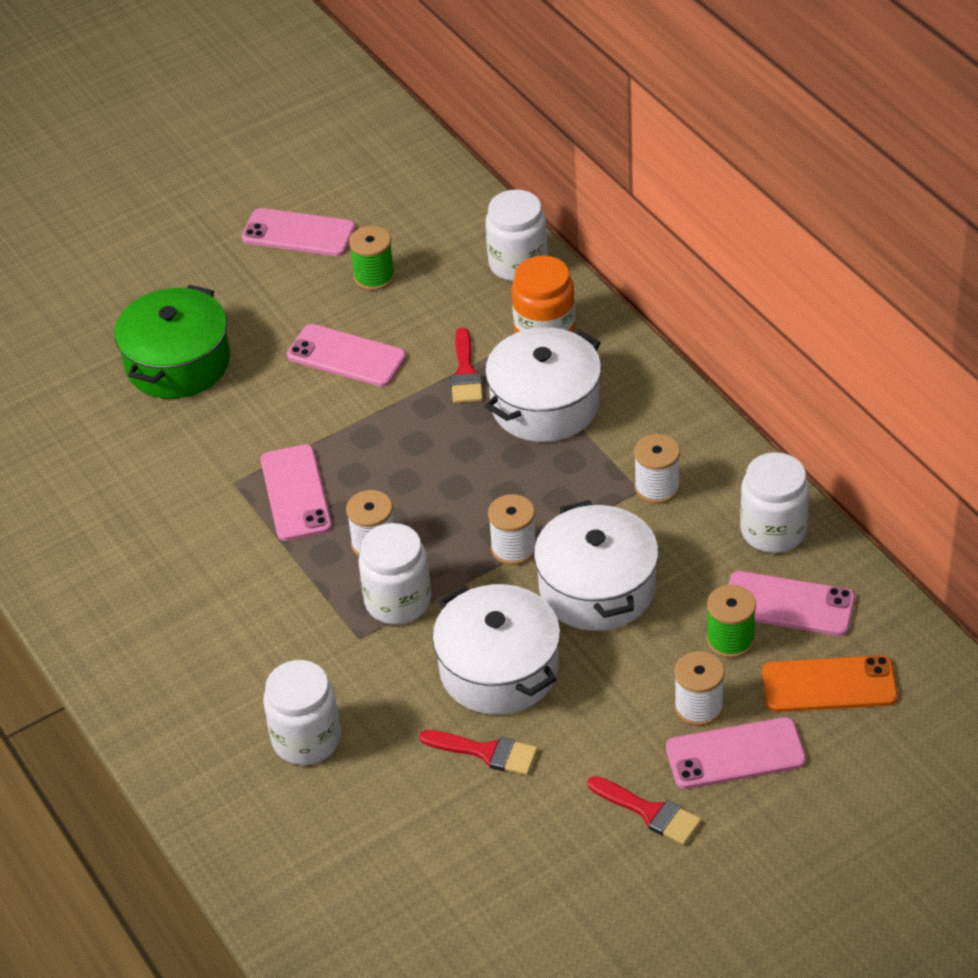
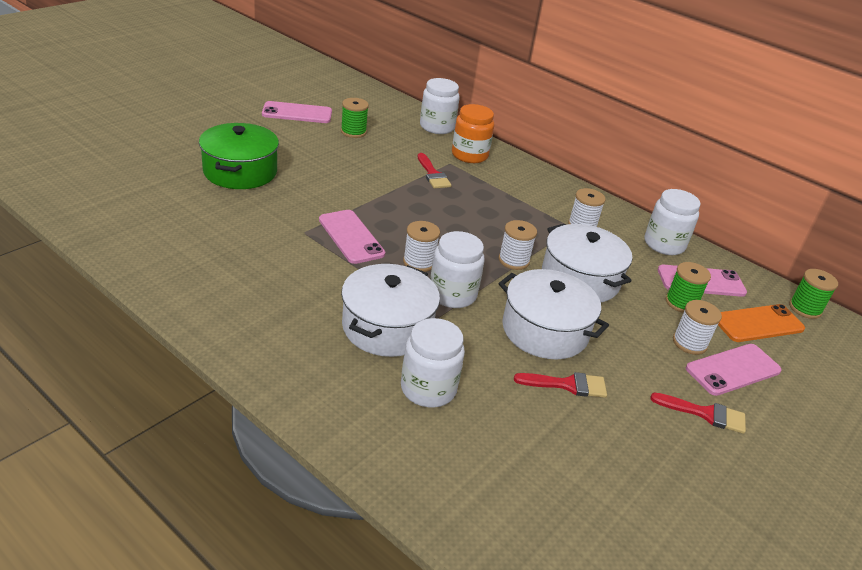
camera: 25 degrees left, 10 degrees down
(346, 356) = (353, 167): pink phone -> none
(545, 404) = (490, 188): white pot -> white pot (387, 327)
(928, 665) = (805, 308): none -> green spool

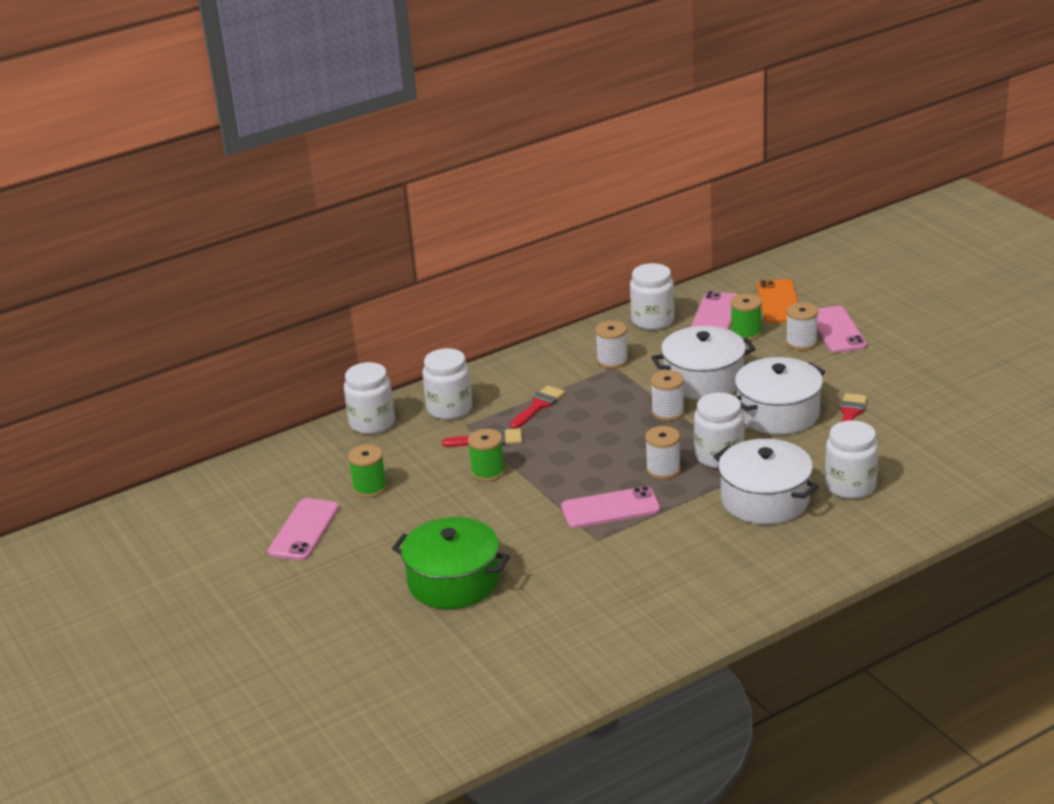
camera: 65 degrees left, 5 degrees down
(469, 155) = (449, 409): orange jar -> white jar
(705, 414) = (887, 356): red brush -> red brush (538, 406)
(805, 308) = (760, 273): green spool -> green spool (488, 472)

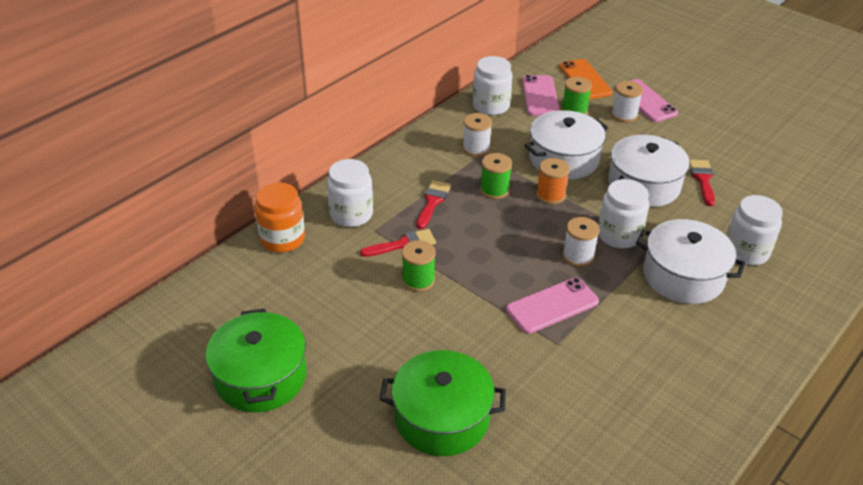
camera: 20 degrees left, 10 degrees up
(304, 530) = (261, 377): pink phone -> green pot
(370, 488) = (309, 315): green spool -> green spool (494, 190)
(372, 423) = (282, 239): white jar -> orange jar
(668, 412) = (550, 195): white spool -> orange spool

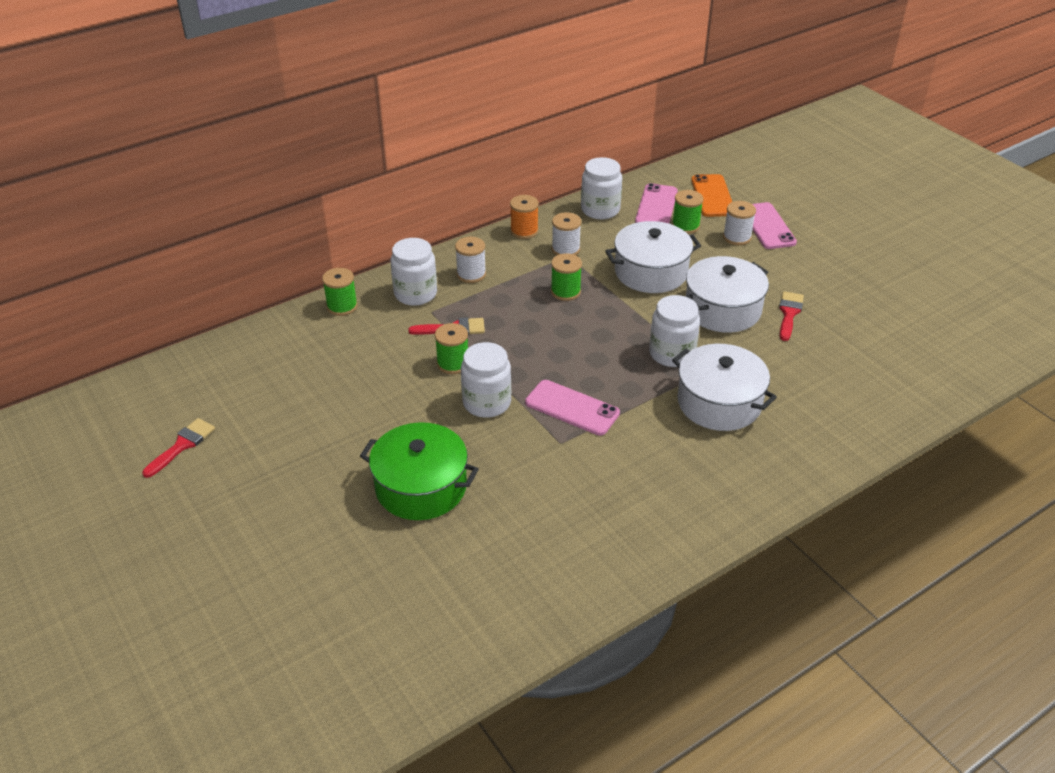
camera: 15 degrees right, 0 degrees up
(261, 377) = (273, 423): green pot -> none
(282, 239) = (342, 306): orange jar -> green spool
(432, 202) = (499, 294): red brush -> red brush (182, 445)
(550, 195) = (620, 305): orange spool -> orange spool (524, 231)
(552, 305) = (572, 408): pink phone -> pink phone turned 45 degrees clockwise
(578, 256) = (620, 366): white spool -> white spool (471, 274)
(746, 252) = (798, 390): white jar -> white jar (487, 403)

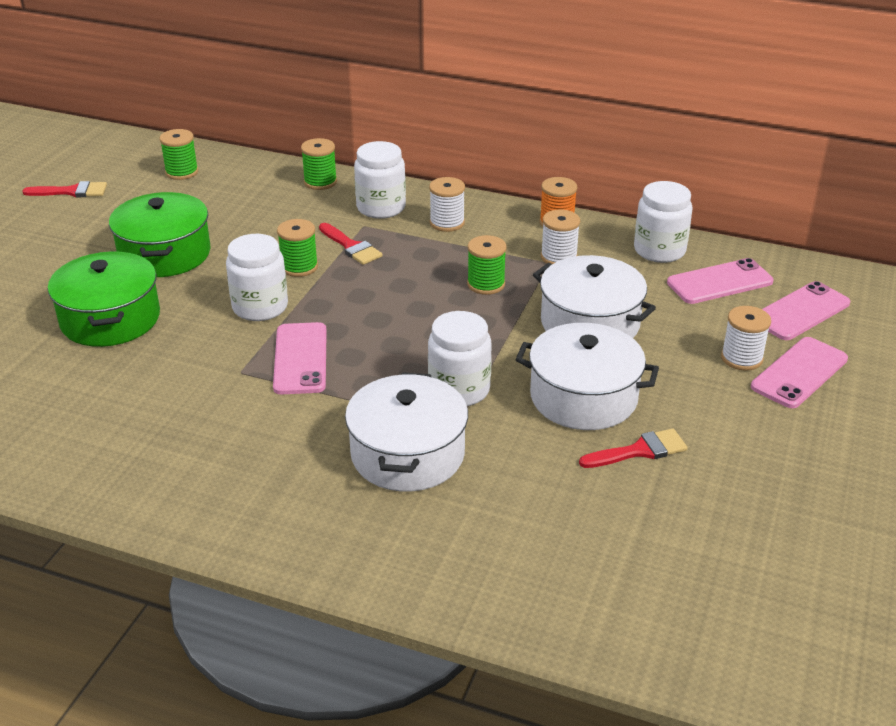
camera: 55 degrees right, 5 degrees down
(355, 425) = (165, 254): none -> green pot
(685, 226) = (711, 314): green spool -> green spool (182, 172)
(712, 196) = (800, 311): orange phone -> pink phone

